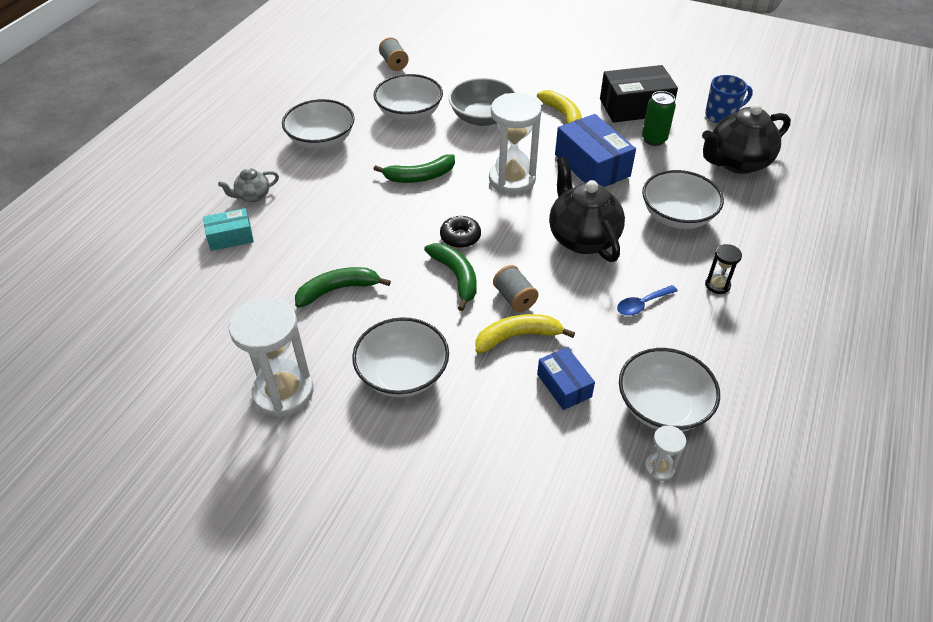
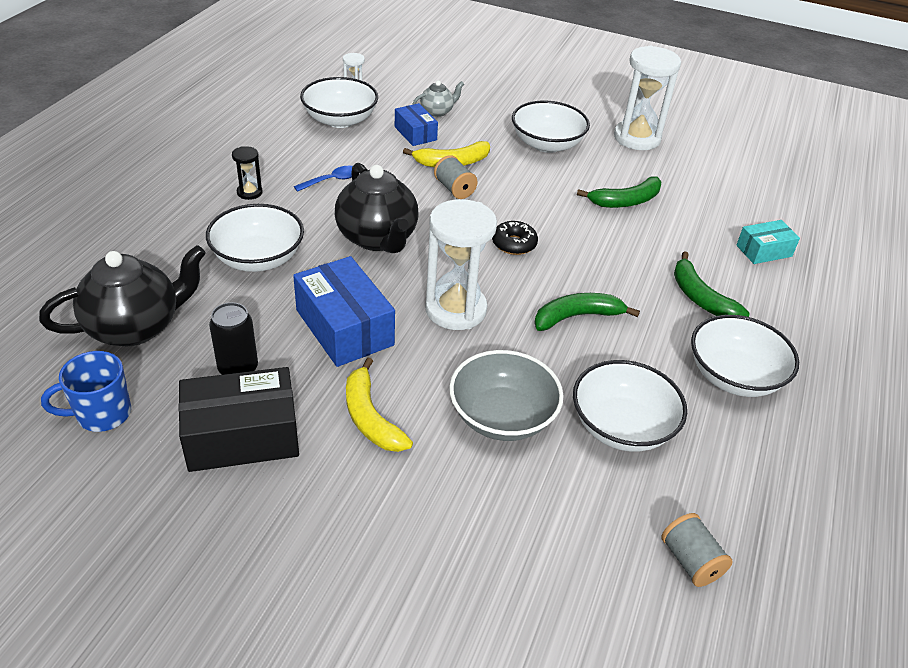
camera: 175 degrees right, 5 degrees down
(253, 196) = (773, 296): grey teapot -> grey teapot (437, 111)
(456, 277) = (513, 208): green banana -> green banana (700, 298)
(654, 139) = (238, 369): green can -> black can

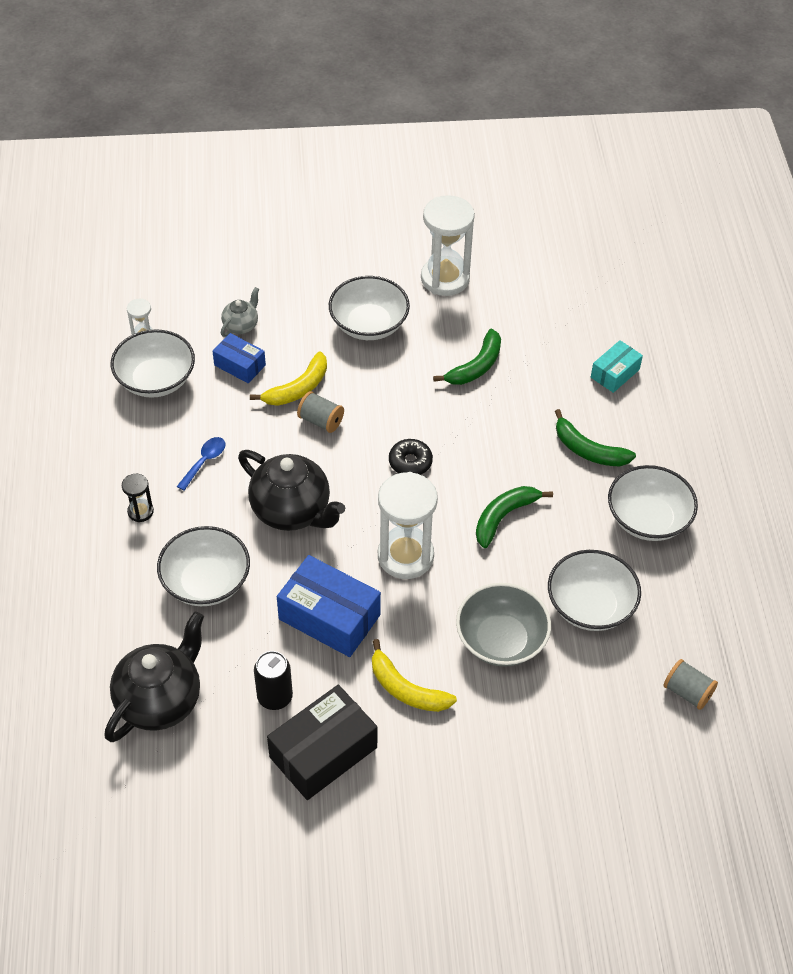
camera: 25 degrees left, 10 degrees up
(102, 414) = (202, 788): blue mug -> none

